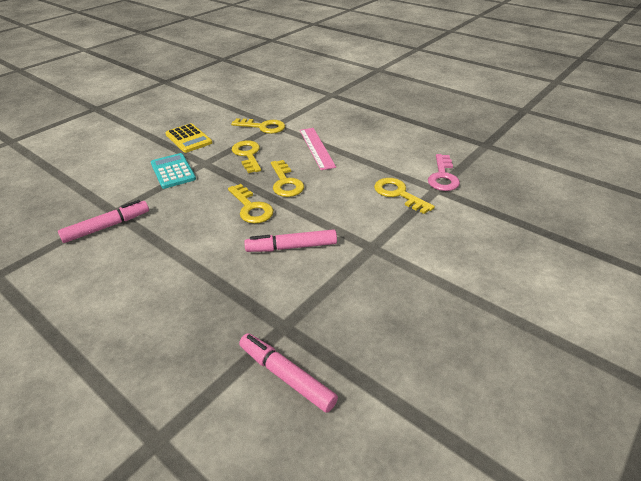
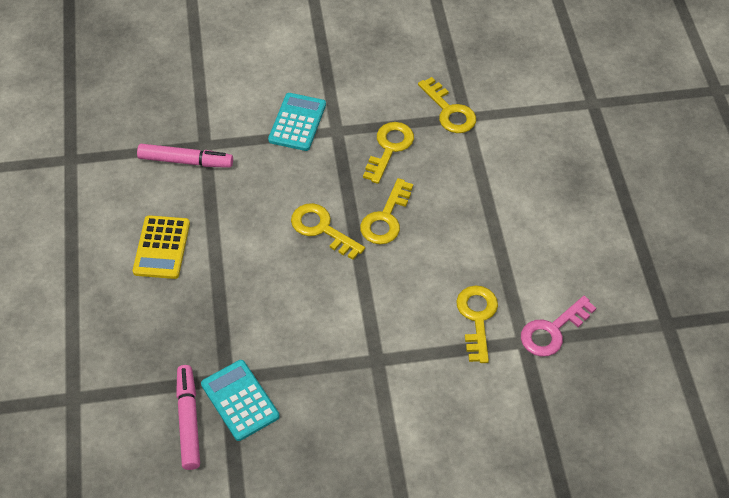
camera: 40 degrees right, 15 degrees up
(188, 138) = (355, 77): yellow calculator -> yellow calculator (162, 247)
(251, 208) = (322, 229): yellow key -> yellow key turned 120 degrees clockwise
(291, 247) = (310, 304): pink marker -> none
(311, 332) = (240, 400): none -> turquoise calculator
(316, 148) = (470, 188): pink ruler -> none

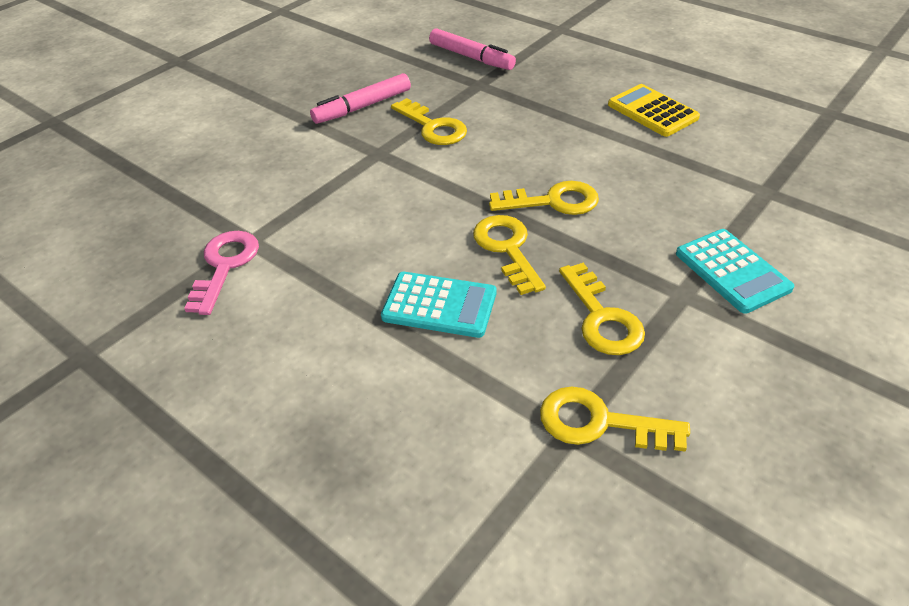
camera: 140 degrees right, 10 degrees down
(185, 161) = (753, 169): pink marker -> pink marker (362, 107)
(240, 400) = (452, 81): turquoise calculator -> turquoise calculator (439, 305)
(477, 318) = (316, 229): yellow key -> yellow key (433, 127)

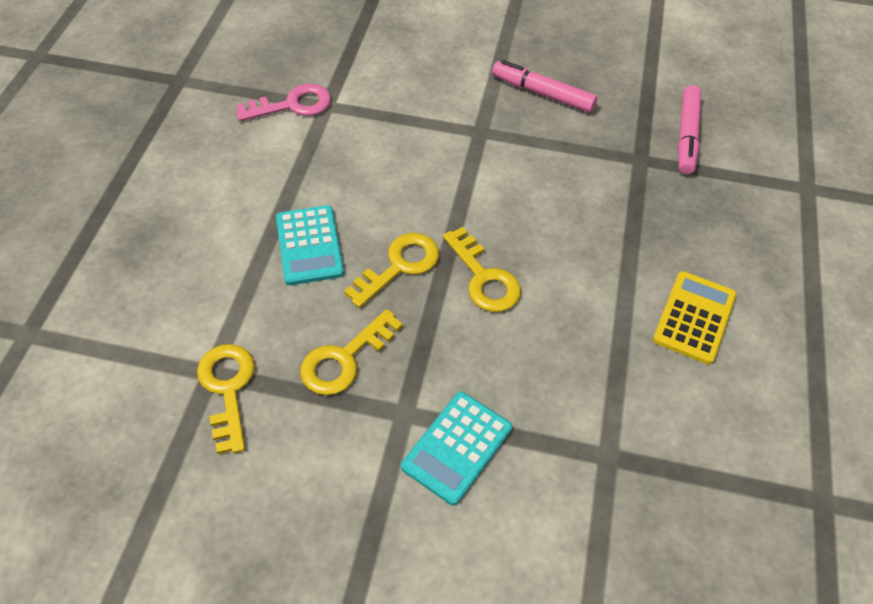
camera: 60 degrees right, 10 degrees up
(433, 127) = (544, 152): yellow key -> none

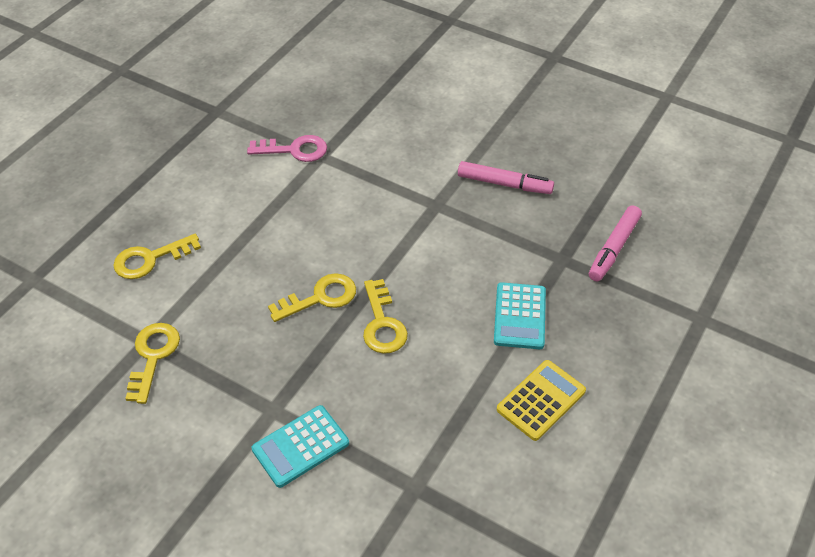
camera: 20 degrees right, 5 degrees down
(309, 245) = (259, 265): turquoise calculator -> turquoise calculator (520, 316)
(345, 359) = (247, 357): yellow key -> yellow key (150, 259)
(542, 93) = (504, 184): pink marker -> pink marker turned 150 degrees clockwise

